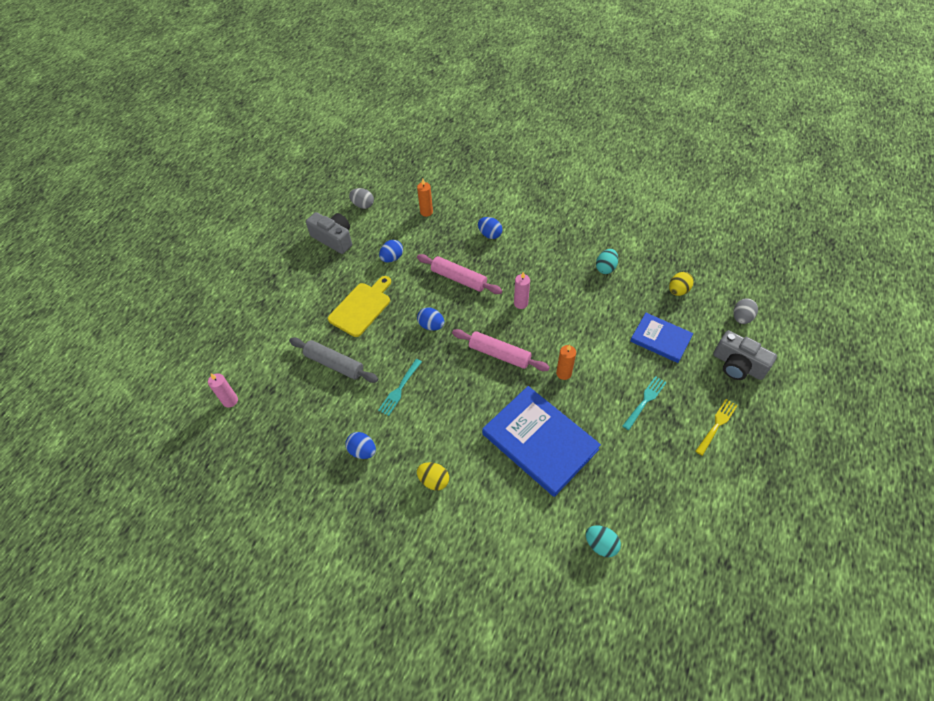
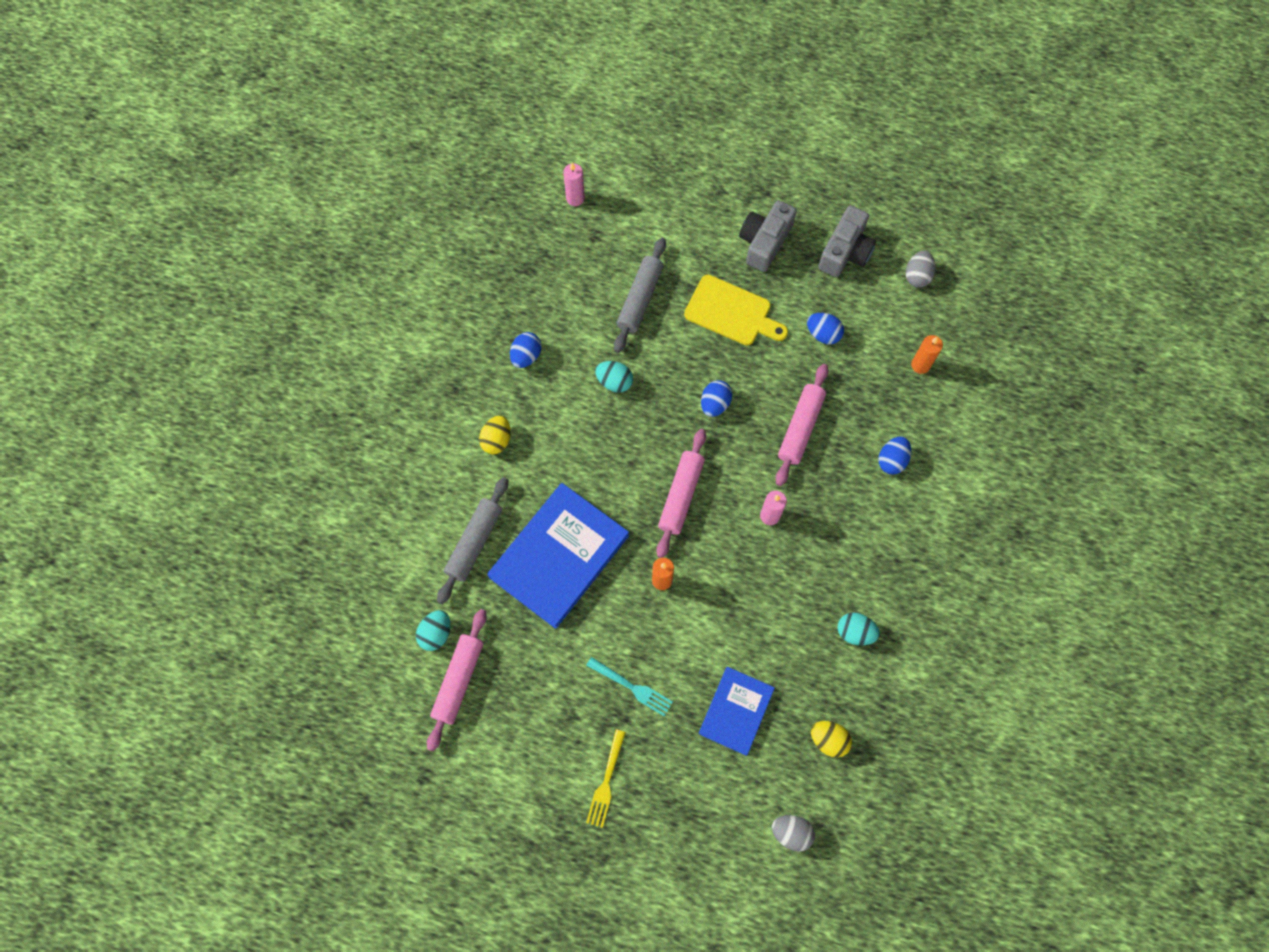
camera: 80 degrees right, 15 degrees up
(400, 388) = (614, 382): turquoise fork -> turquoise egg
(522, 506) = (474, 542): none -> grey rolling pin
(641, 528) = (458, 680): none -> pink rolling pin
(716, 425) = (606, 781): yellow fork -> yellow fork turned 75 degrees clockwise
(738, 365) = (706, 819): grey camera -> grey camera (764, 242)

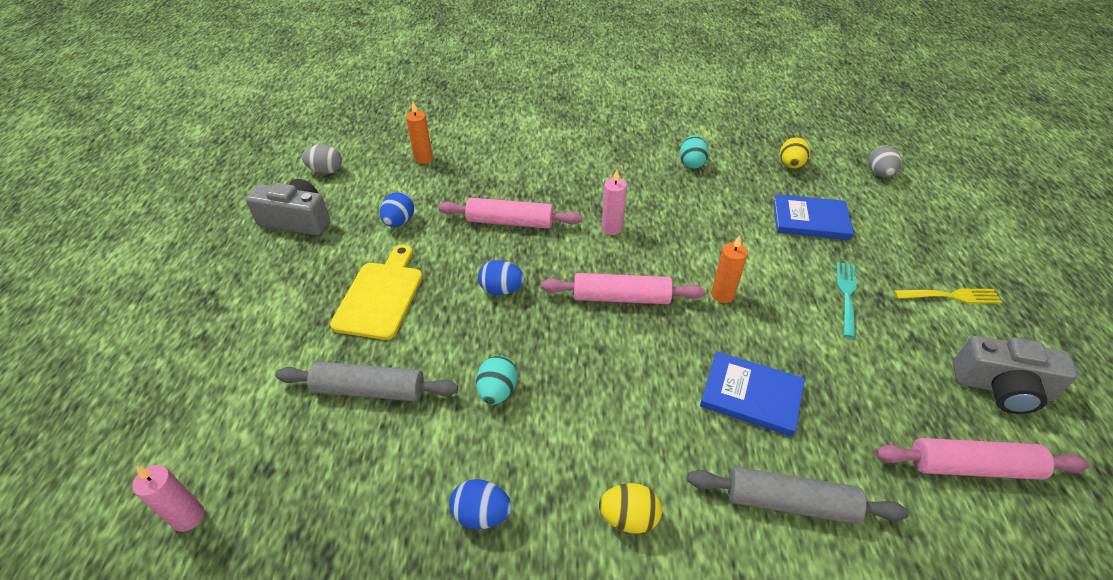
camera: 105 degrees left, 25 degrees down
(436, 633) = (939, 515): turquoise egg -> none
(559, 556) = (751, 395): blue book -> blue book, size x0.58
(764, 242) = (282, 284): grey camera -> grey camera (1001, 388)
(892, 460) = (524, 163): blue egg -> none

